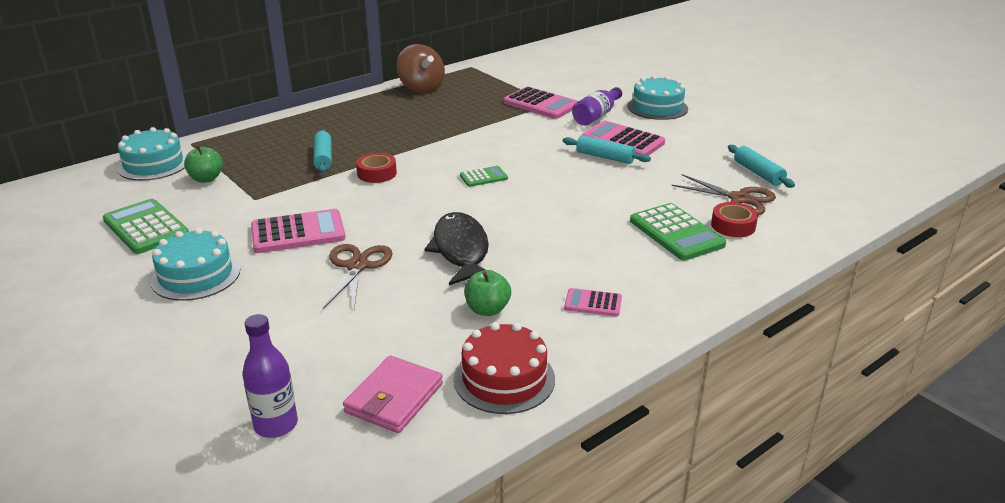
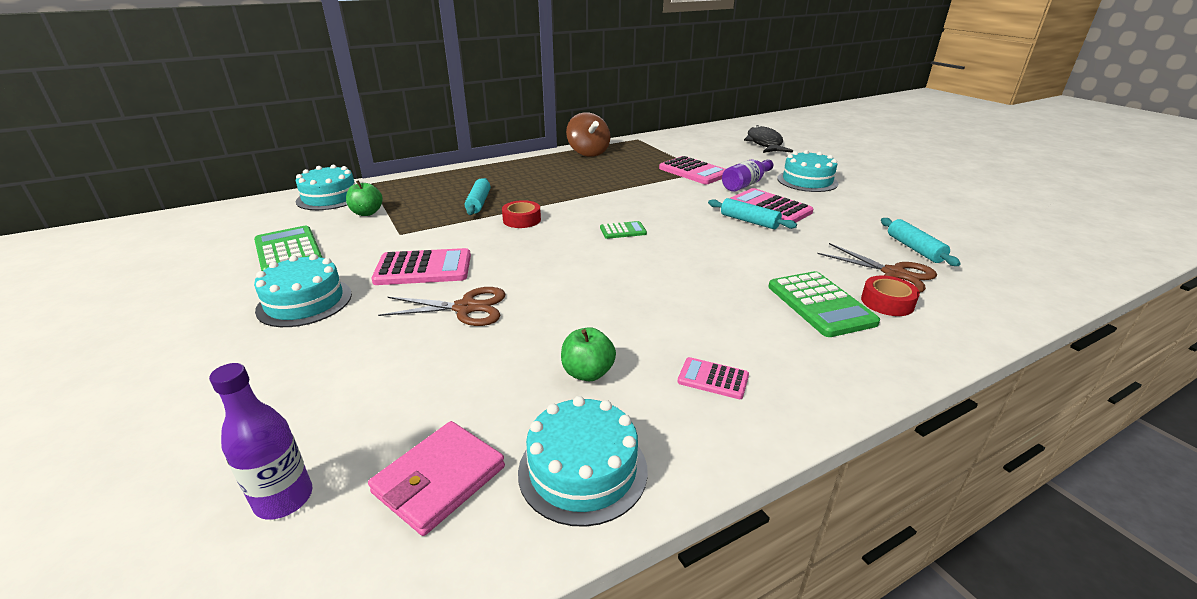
camera: 10 degrees right, 0 degrees up
(357, 266) = (466, 308): brown scissors -> brown scissors turned 75 degrees clockwise
(461, 251) = (579, 302): black fish -> black fish (764, 143)
(504, 379) = (582, 470): red cake -> turquoise cake

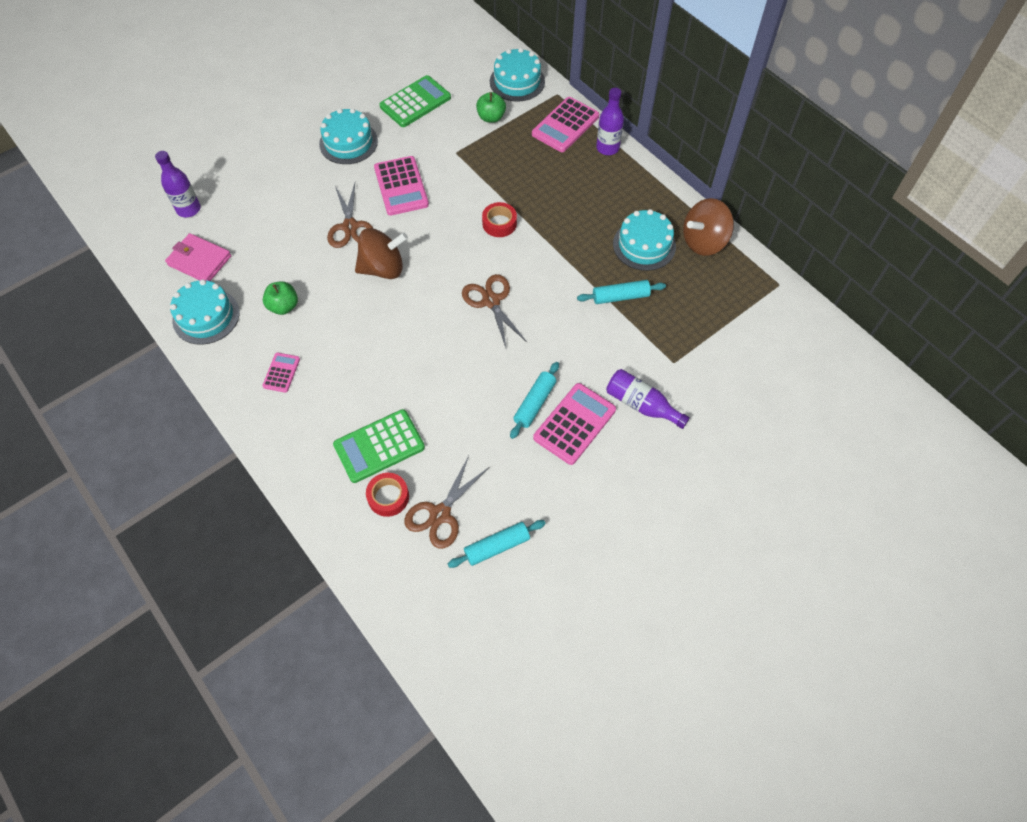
camera: 80 degrees right, 30 degrees up
(462, 171) = (607, 148): none -> purple bottle
(478, 203) = (530, 183): turquoise rolling pin -> turquoise rolling pin (620, 297)
(551, 288) = (383, 268): none -> brown spinning top
(623, 231) = (491, 301): green calculator -> brown scissors
(694, 171) = (670, 351): pink calculator -> pink calculator (565, 125)
(764, 143) = (816, 435): black fish -> none
(807, 181) = (672, 471): turquoise cake -> turquoise cake (644, 245)

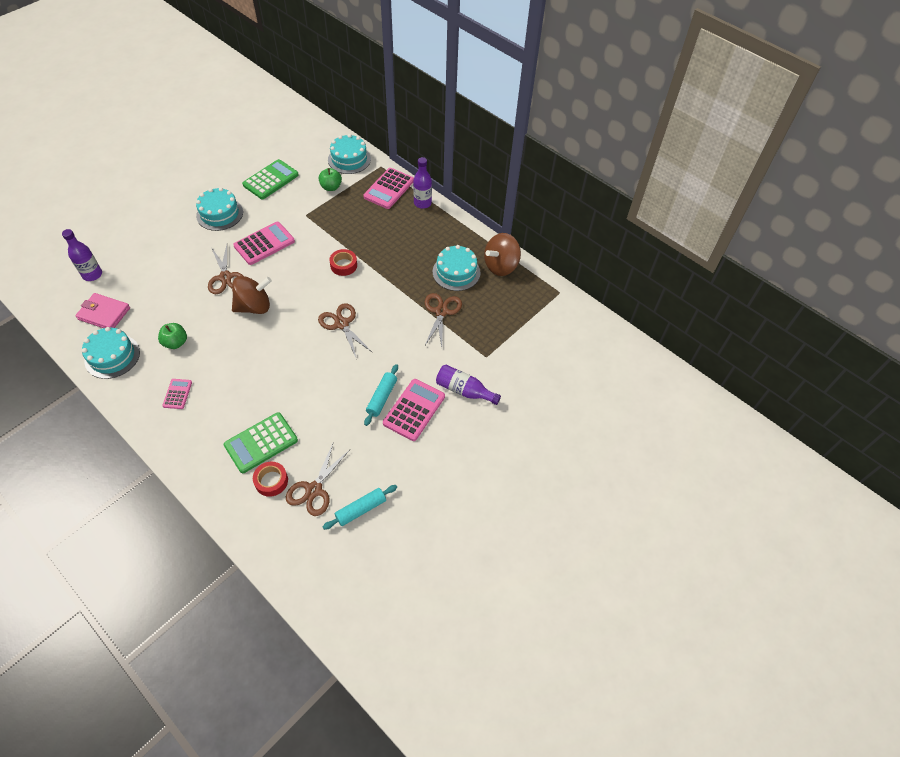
camera: 10 degrees left, 5 degrees down
(401, 186) = (264, 244): pink calculator -> pink calculator turned 105 degrees counterclockwise
(620, 297) = (441, 312): turquoise rolling pin -> brown scissors

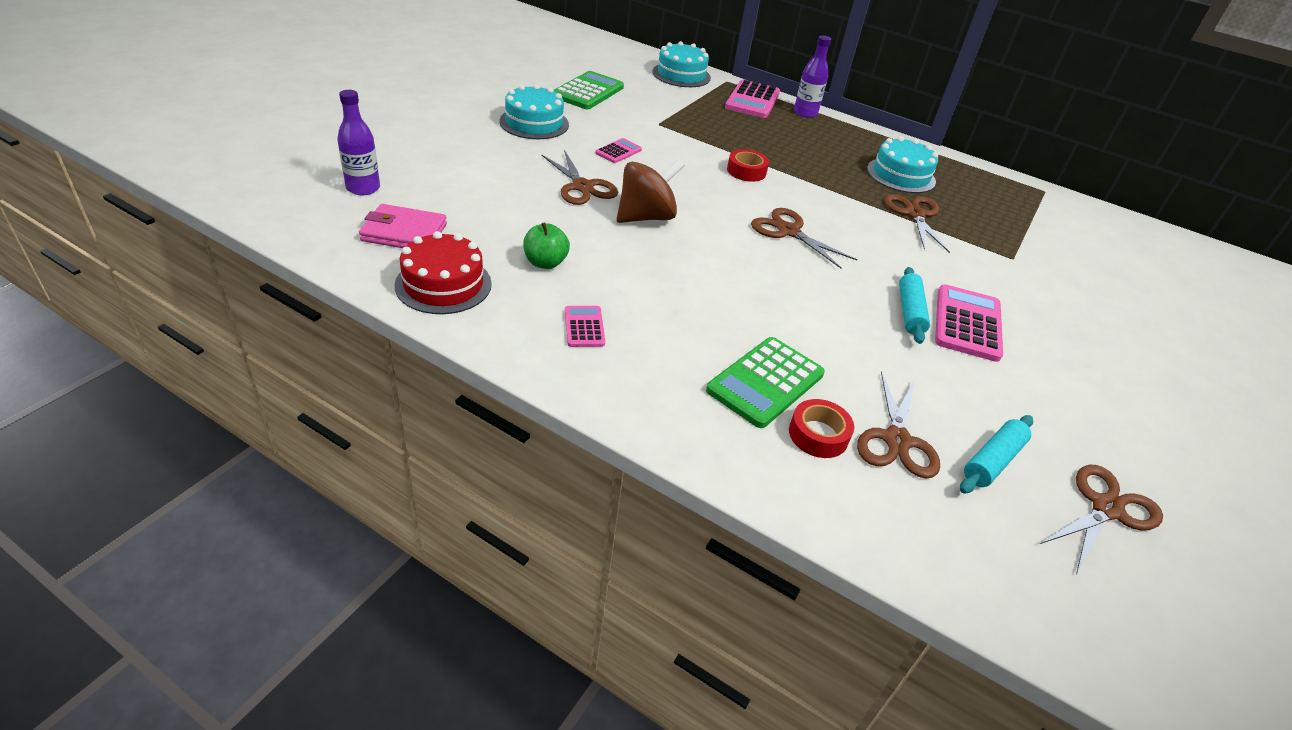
camera: 15 degrees left, 15 degrees down
(112, 356) = (443, 284): turquoise cake -> red cake
(264, 244) = (618, 151): pink calculator -> pink calculator, size x0.54
(331, 187) = (675, 98): green apple -> none
(406, 547) = (1106, 509): none -> brown scissors
(464, 390) = (1016, 296): purple bottle -> none
(501, 266) = (951, 168): brown spinning top -> none

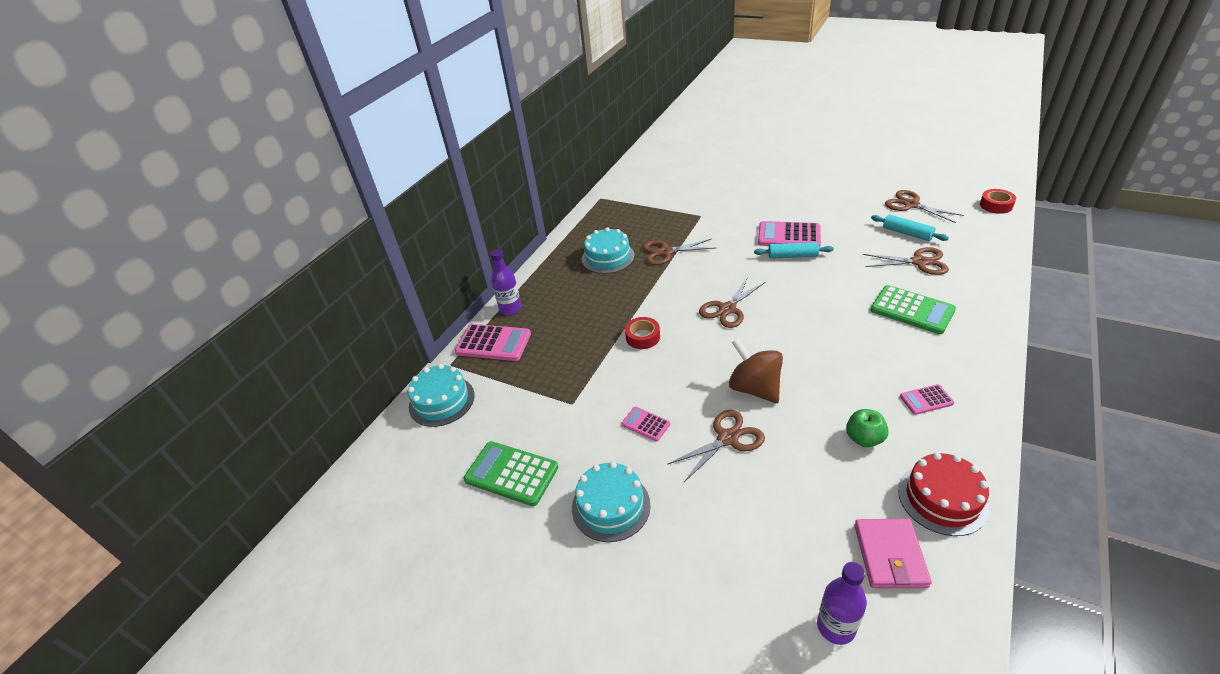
camera: 85 degrees left, 0 degrees up
(818, 435) = (940, 288): red tape -> red tape (996, 205)

